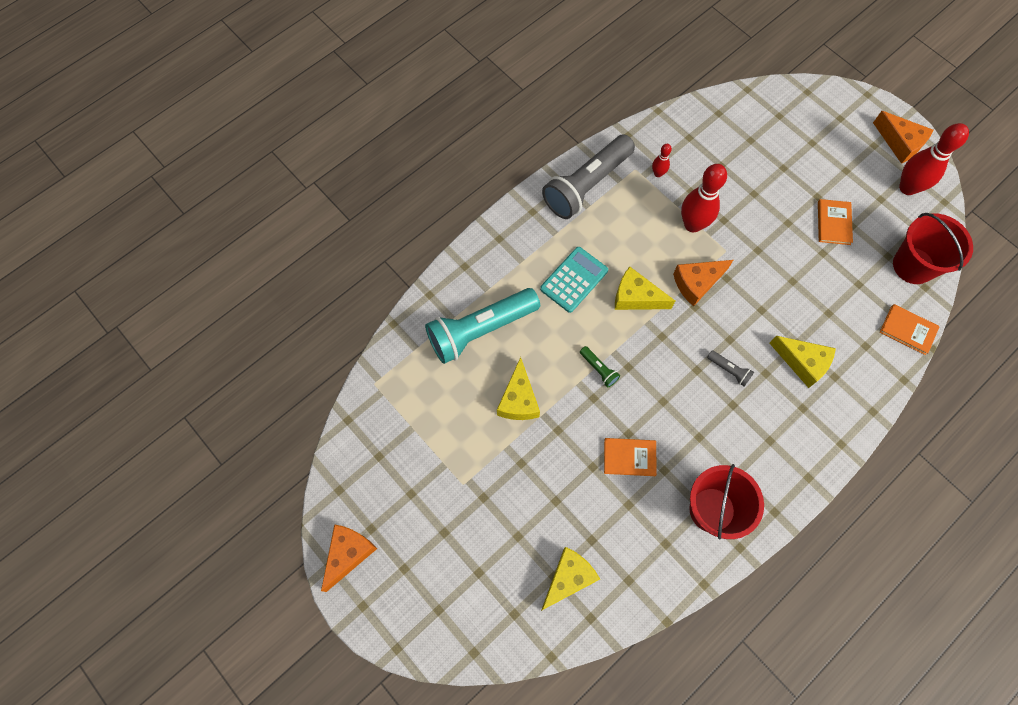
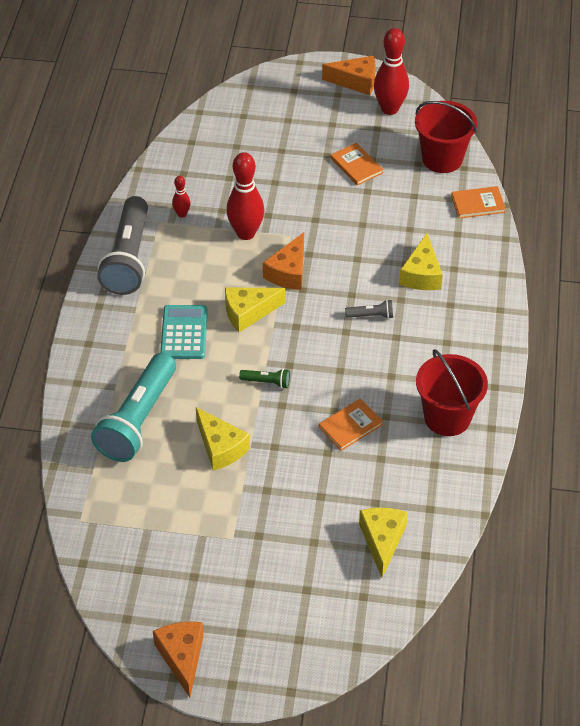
camera: 40 degrees left, 20 degrees down
(802, 362) = (421, 274): yellow cheese -> yellow cheese turned 105 degrees clockwise

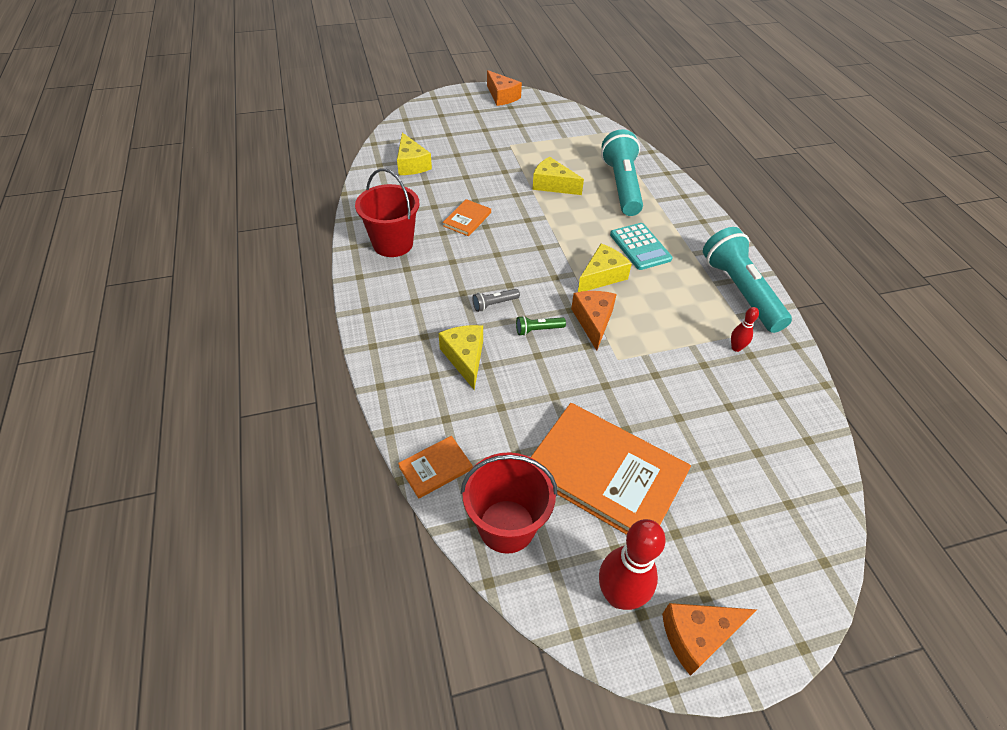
camera: 155 degrees right, 0 degrees up
(128, 258) = (740, 291): grey flashlight -> turquoise flashlight
(246, 233) = (661, 347): red bowling pin -> none
(267, 382) = (549, 230): green flashlight -> green flashlight (538, 330)
(356, 166) = (605, 474): orange book -> orange book, size x2.23

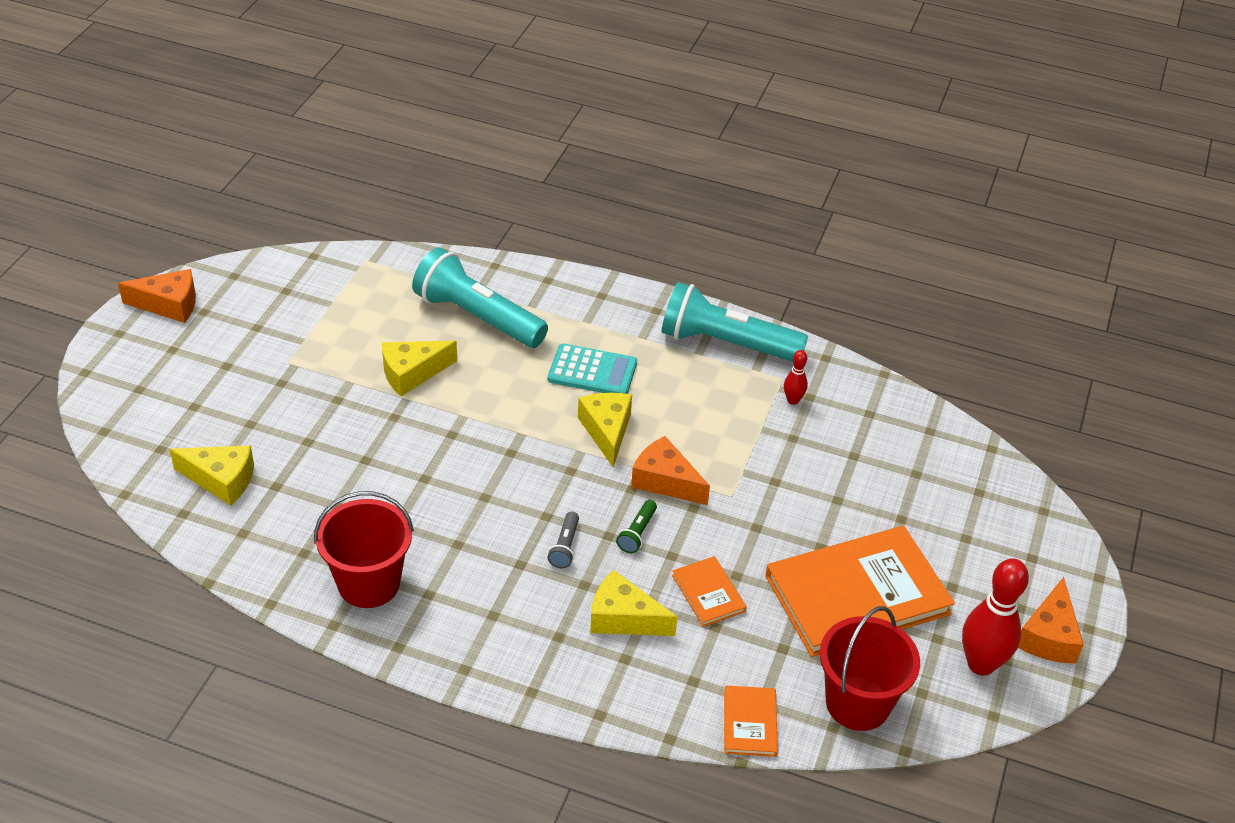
camera: 55 degrees left, 5 degrees down
(467, 219) = (395, 488): orange book -> orange book (708, 593)

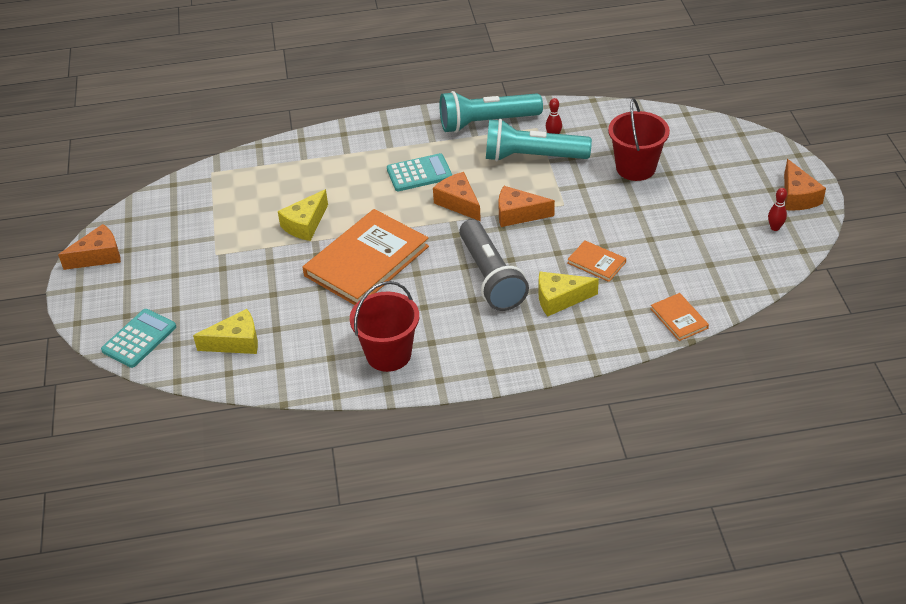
camera: 25 degrees left, 0 degrees up
(128, 423) = (139, 339): none -> turquoise calculator
(477, 317) = (317, 174): turquoise flashlight -> turquoise flashlight (532, 157)
(565, 547) = (490, 277): grey flashlight -> grey flashlight, size x2.48
(606, 431) = (458, 203): yellow cheese -> orange cheese
(637, 533) = (527, 250): green flashlight -> none
(857, 595) = (679, 224): orange book -> orange book (367, 261)
(857, 703) = (728, 279): red bucket -> red bucket (635, 168)
(981, 664) = (775, 228): red bowling pin -> red bowling pin, size x0.49

